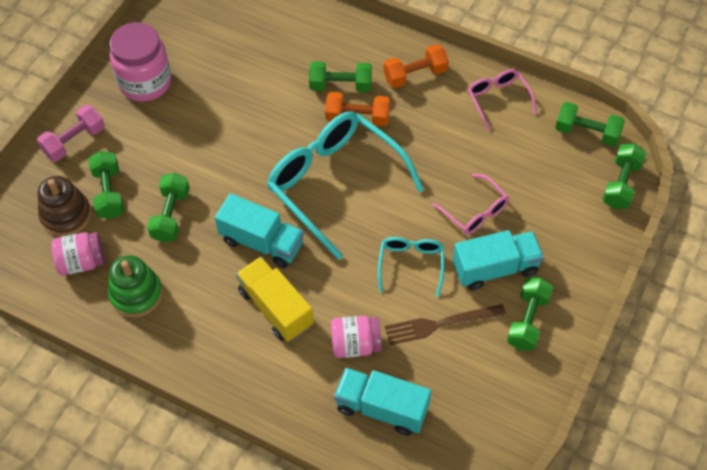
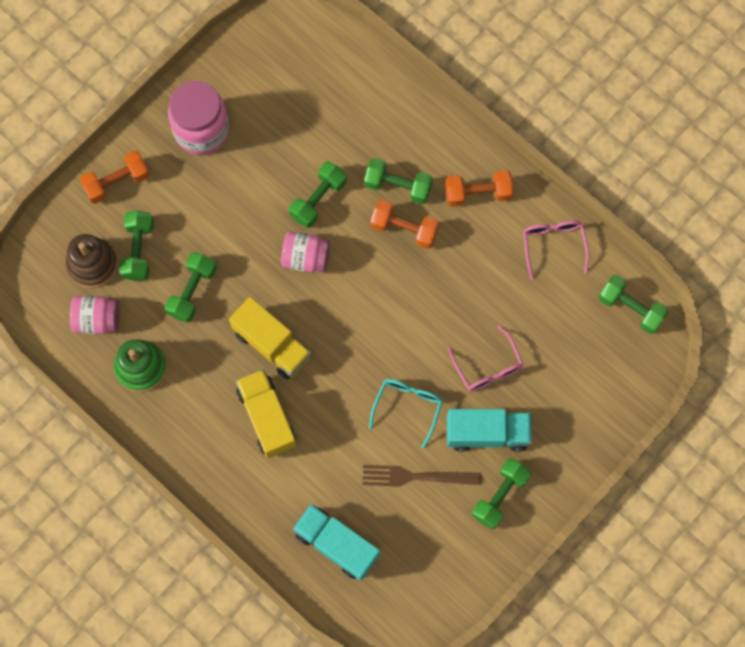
camera: 15 degrees right, 15 degrees up
(74, 141) = (117, 182): pink dumbbell -> orange dumbbell
(262, 242) = (272, 344): turquoise truck -> yellow truck
(335, 184) = (360, 300): turquoise glasses -> none
(355, 344) = (331, 475): pink jar -> pink jar (305, 258)
(621, 184) = (643, 376): green dumbbell -> green dumbbell (318, 199)

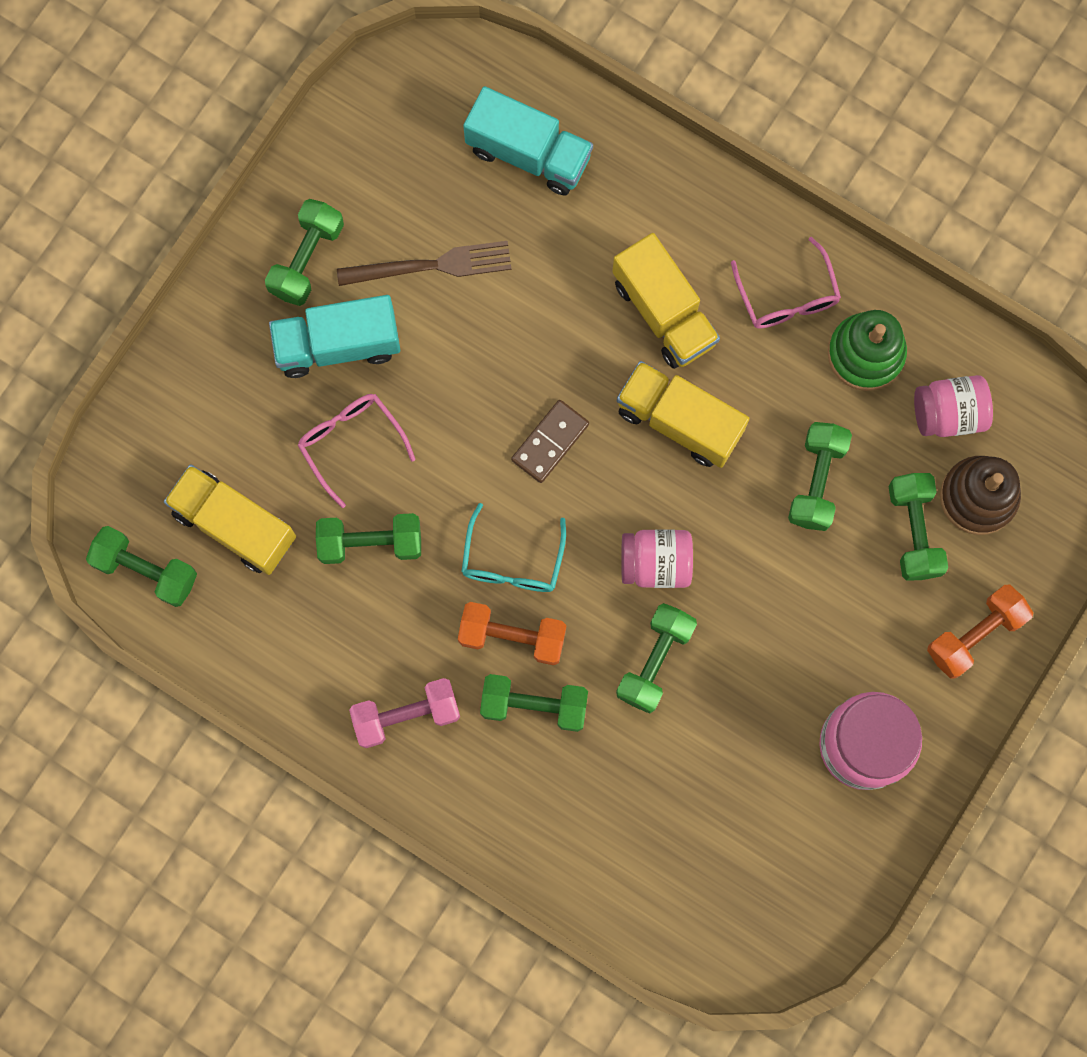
camera: 170 degrees right, 5 degrees up
(358, 345) = (550, 442): none -> brown domino
(407, 408) = (461, 362): turquoise glasses -> turquoise glasses (512, 560)
(478, 193) = (406, 715): orange dumbbell -> pink dumbbell
(484, 301) = (370, 542): none -> green dumbbell
(553, 246) = (276, 649): pink glasses -> pink glasses (787, 295)
(570, 327) = (234, 525): none -> yellow truck

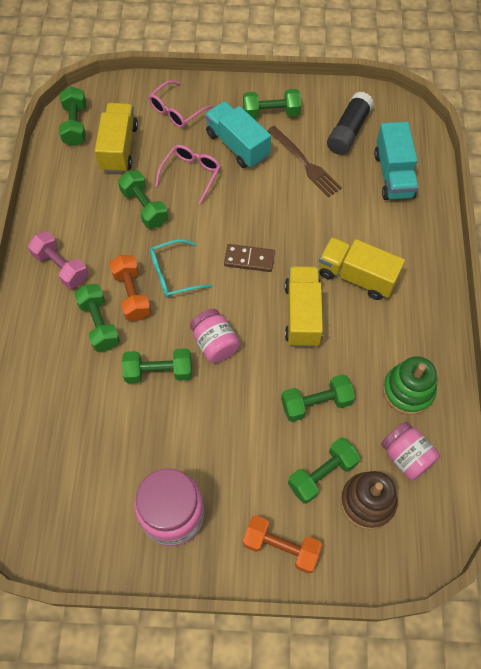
camera: 60 degrees right, 15 degrees down
(411, 166) = (348, 131): none -> black glue stick
(664, 312) = (356, 276): yellow truck -> yellow truck turned 90 degrees clockwise
(787, 295) = (410, 332): pink glasses -> pink glasses (176, 111)

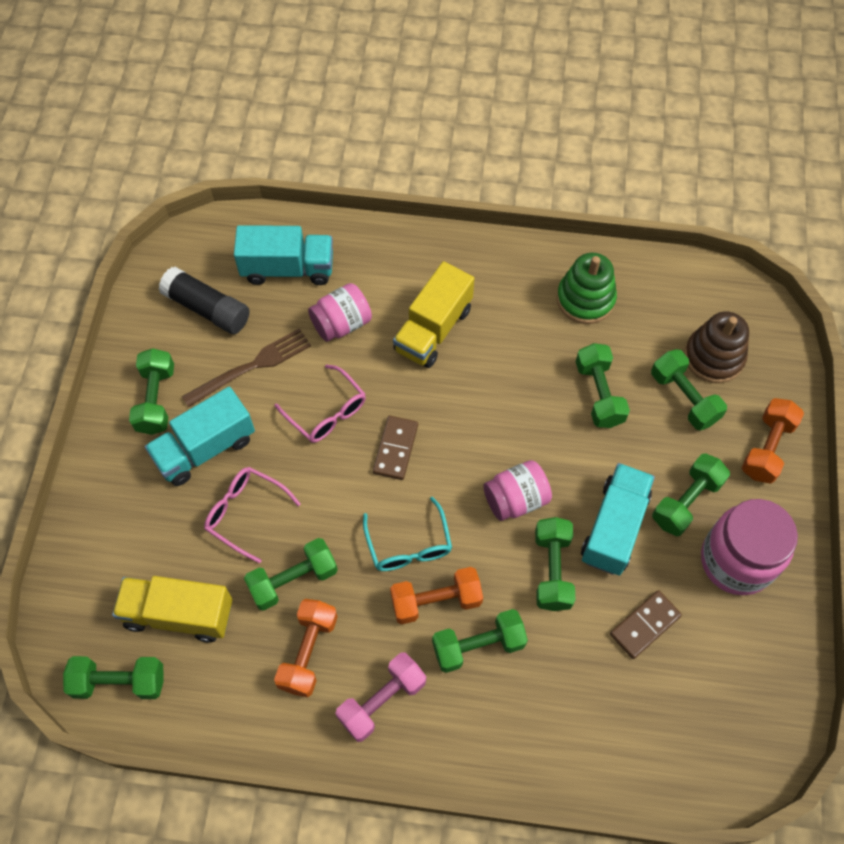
camera: 85 degrees left, 0 degrees up
(94, 221) = (308, 652): none -> orange dumbbell
(116, 440) = (645, 625): none -> brown domino
(176, 111) = (123, 527): pink glasses -> pink glasses (326, 412)
(196, 416) = (614, 527): none -> turquoise truck
(223, 474) = (686, 501): none -> green dumbbell
(302, 314) = (481, 395): yellow truck -> none
(406, 456) = (662, 313): pink jar -> pink jar (341, 324)

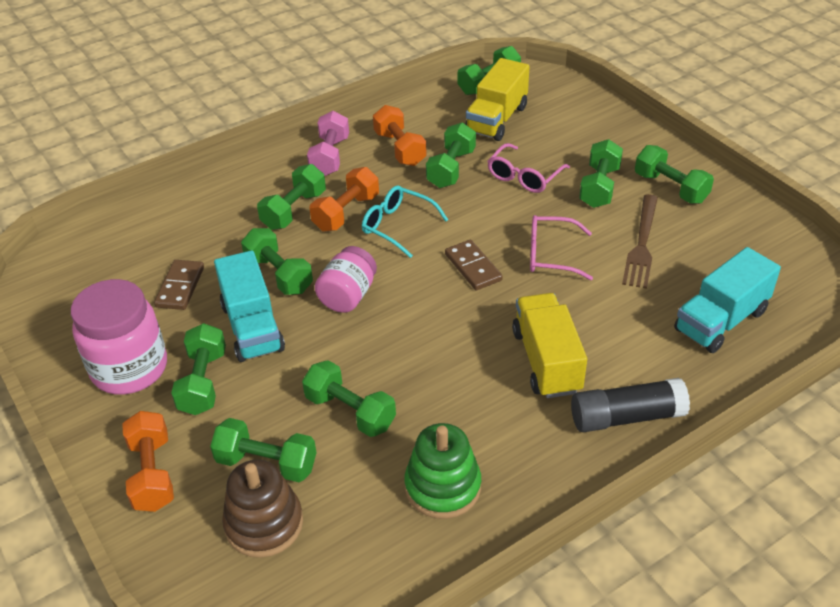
camera: 140 degrees right, 20 degrees down
(179, 614) = (497, 119): yellow truck -> yellow truck turned 150 degrees clockwise
(205, 448) = (599, 187): turquoise truck -> green dumbbell
(207, 309) = (729, 254): black glue stick -> black glue stick (626, 417)
(246, 513) = (524, 176): pink glasses -> pink glasses turned 135 degrees clockwise
(341, 324) = (622, 314): pink jar -> none

